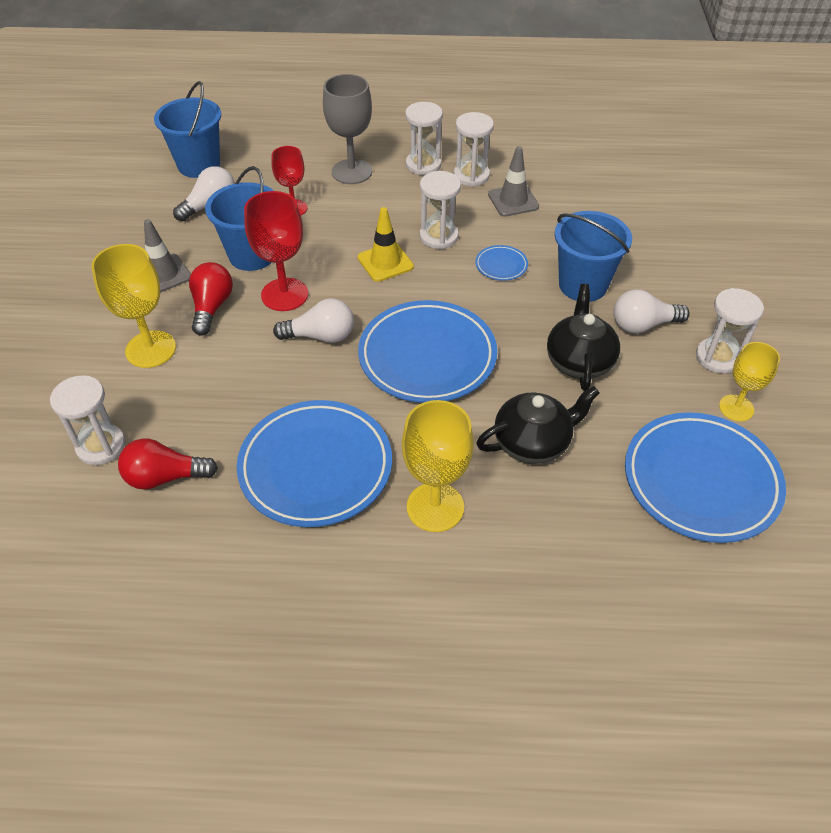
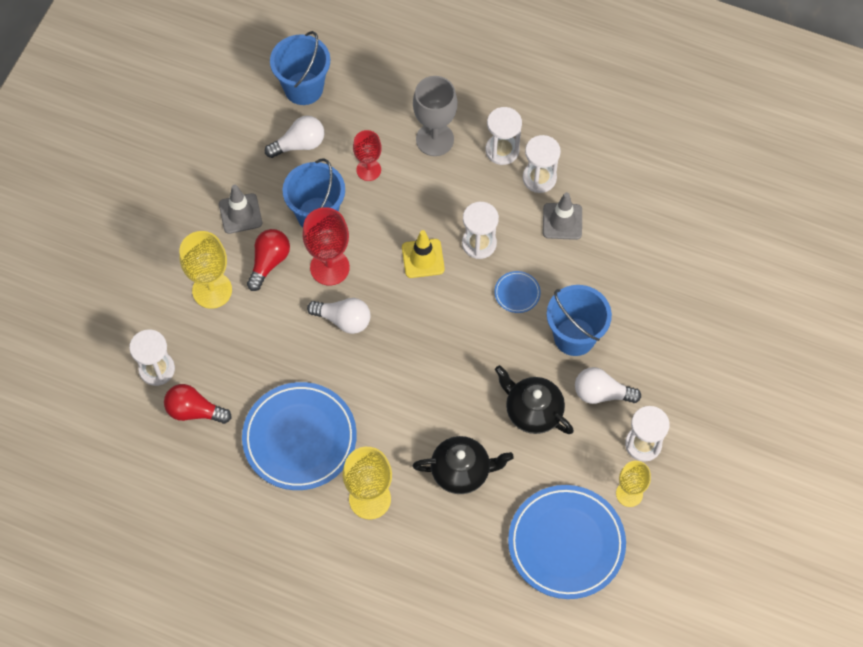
camera: 20 degrees right, 15 degrees up
(427, 356) = (417, 367): blue plate -> none
(579, 361) = (532, 411): black teapot -> black teapot turned 75 degrees counterclockwise

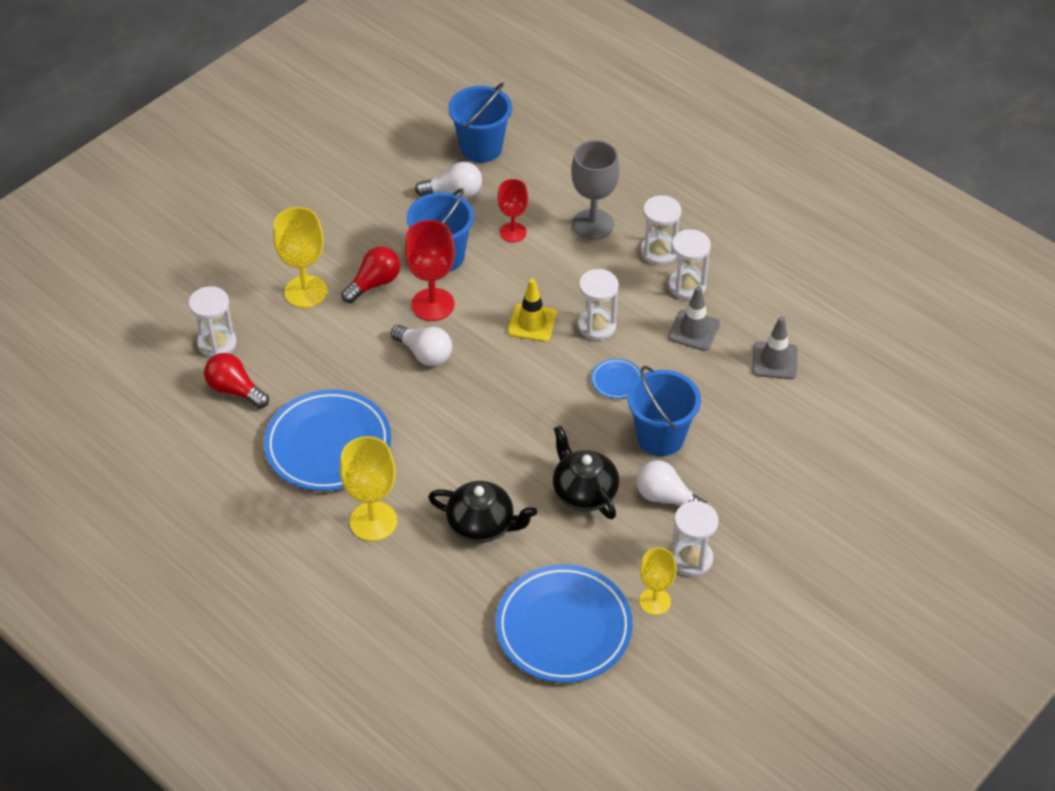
camera: 20 degrees right, 15 degrees down
(240, 214) = (366, 235): grey traffic cone -> grey traffic cone (774, 361)

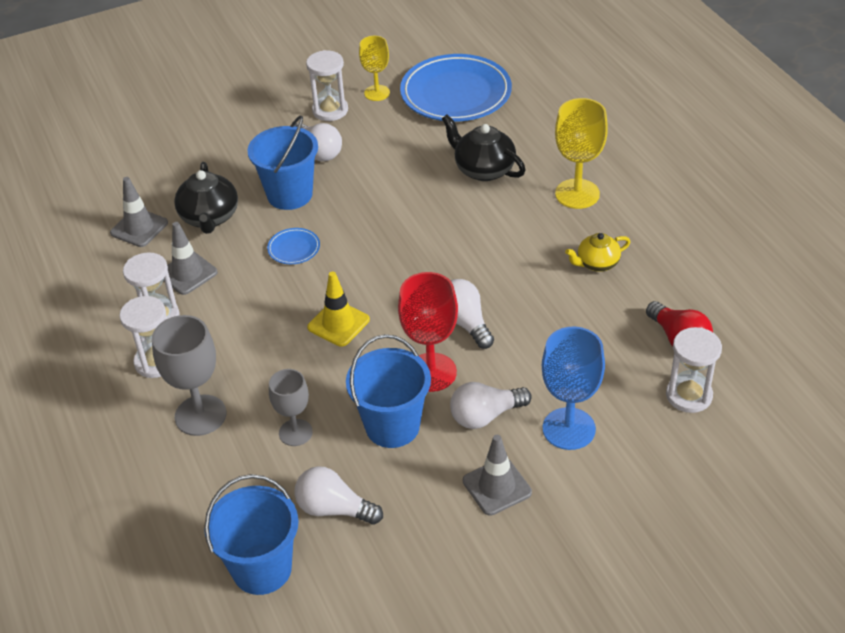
camera: 155 degrees left, 5 degrees down
(306, 292) = (569, 429): yellow goblet -> blue goblet
(328, 445) = (597, 263): blue plate -> yellow teapot
(345, 237) = (497, 487): none -> grey traffic cone
(374, 283) = (485, 416): red light bulb -> white light bulb
(513, 232) = (295, 432): red goblet -> grey goblet
(584, 492) = (383, 172): black teapot -> black teapot (209, 218)
(596, 326) = (276, 303): white hourglass -> none

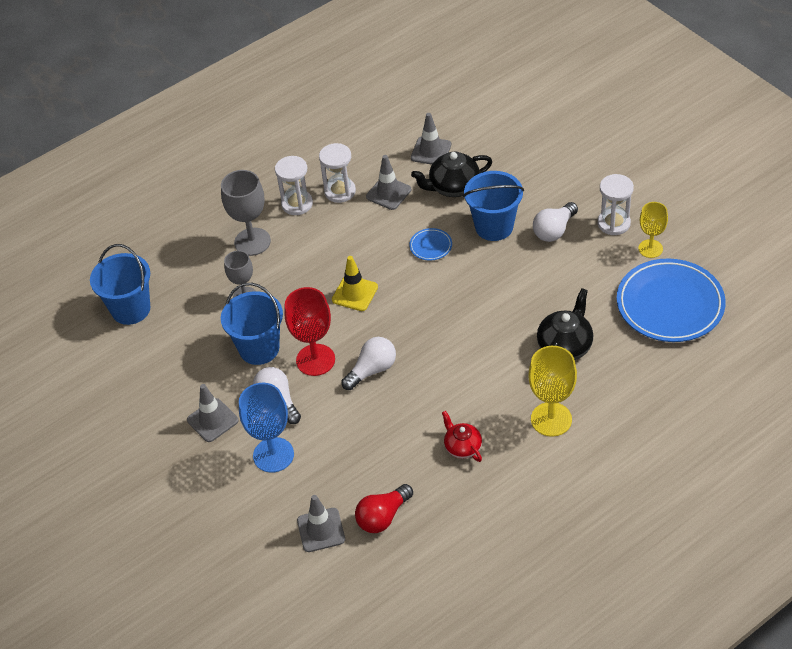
camera: 80 degrees right, 5 degrees up
(334, 509) = (182, 334): white light bulb -> none
(597, 263) = (462, 447): yellow teapot -> red teapot
(689, 395) = (321, 530): white hourglass -> grey traffic cone

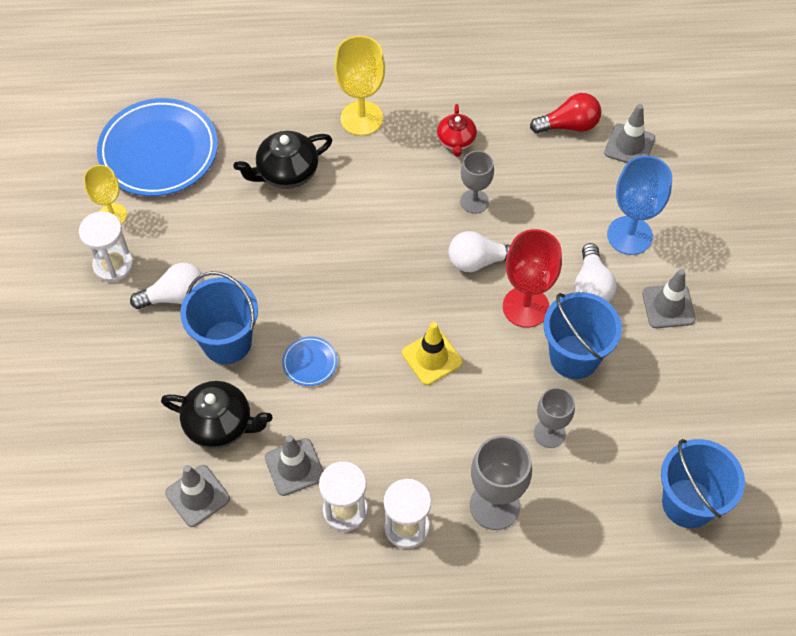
camera: 150 degrees left, 10 degrees up
(409, 409) = (474, 201): none -> grey goblet

